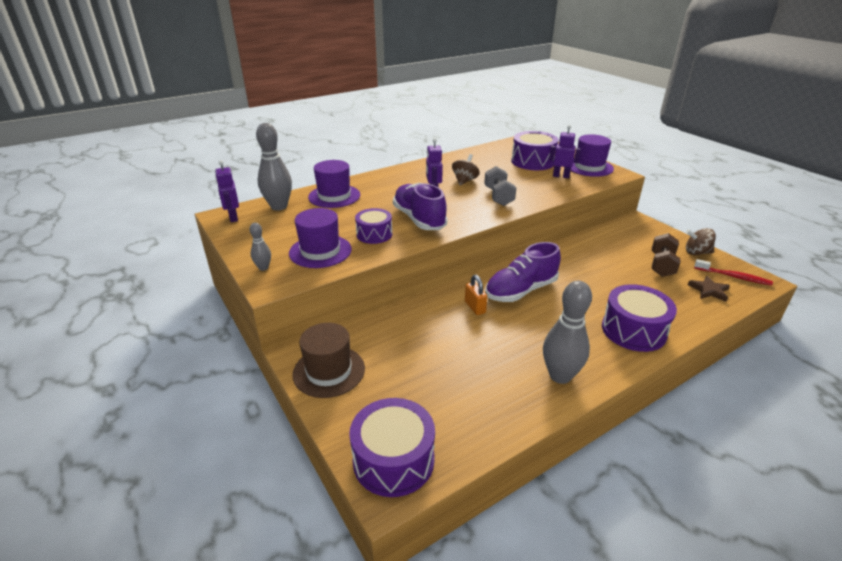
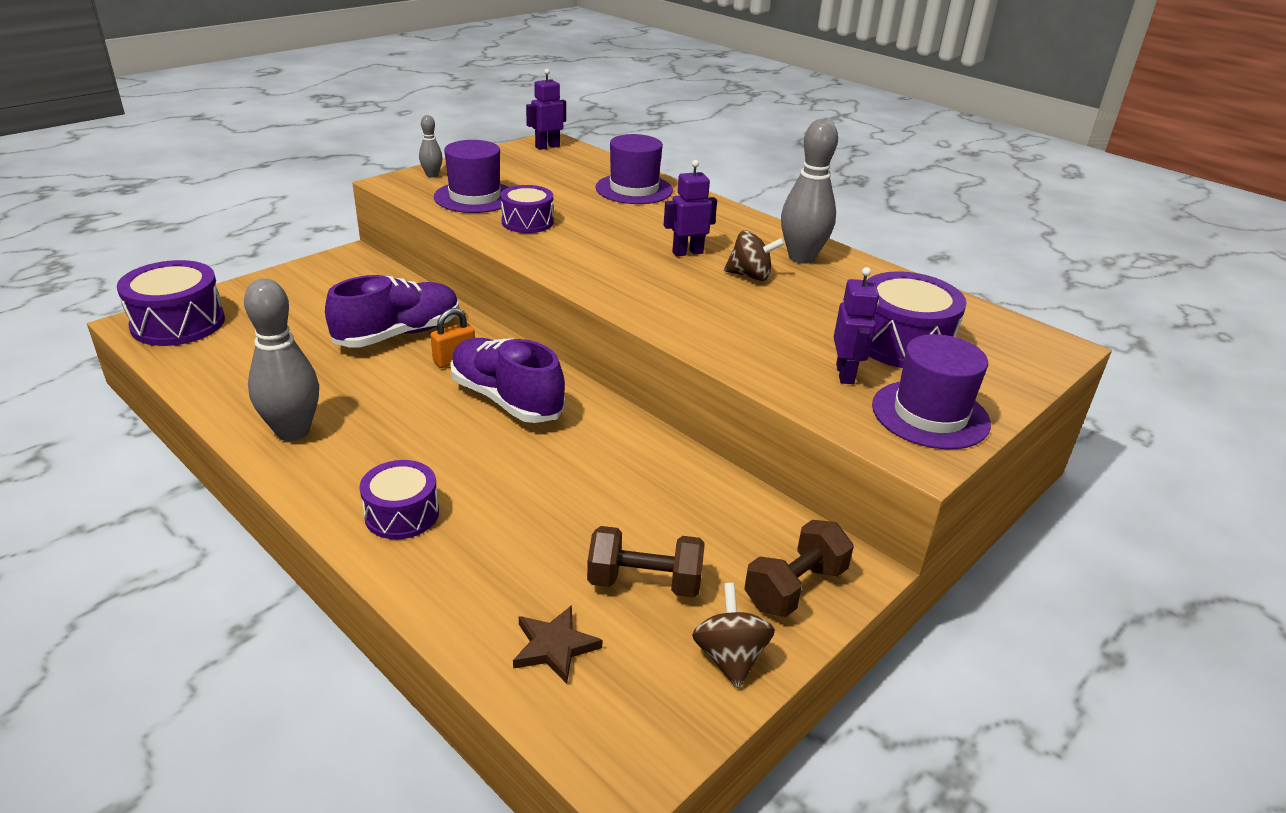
camera: 75 degrees right, 0 degrees up
(279, 206) = (586, 164): grey bowling pin -> grey bowling pin (801, 257)
(329, 371) = (321, 276): brown hat -> none
(419, 219) = (584, 247): purple shoe -> purple shoe (398, 334)
(498, 196) = (699, 307): grey dumbbell -> none
(633, 330) = (402, 514): purple drum -> purple drum, size x0.64
(653, 234) = (794, 588): none -> brown dumbbell
(733, 277) = (629, 709): red toothbrush -> none

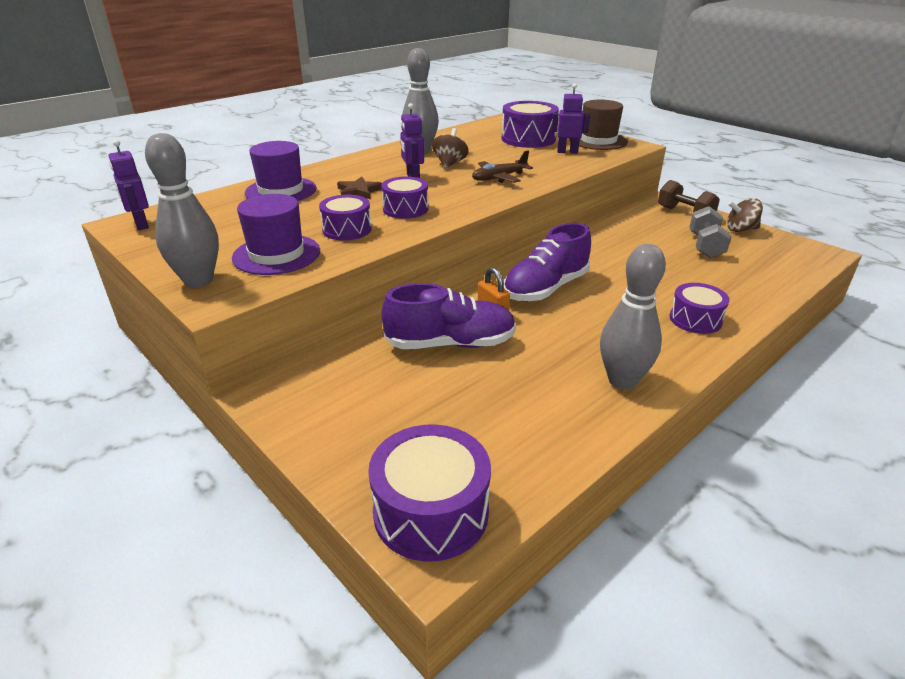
camera: 85 degrees left, 0 degrees up
(398, 334) = (450, 344): purple shoe -> purple shoe turned 120 degrees clockwise
(432, 175) = (198, 280): grey bowling pin -> grey bowling pin, size x2.02
(554, 646) = (767, 268): brown star -> brown star (359, 191)
(582, 249) = (405, 209): none -> purple drum
(644, 583) = (705, 246): brown dumbbell -> grey dumbbell
(698, 308) = (499, 178): none -> brown plane
(930, 414) = (598, 141): purple hat -> brown hat

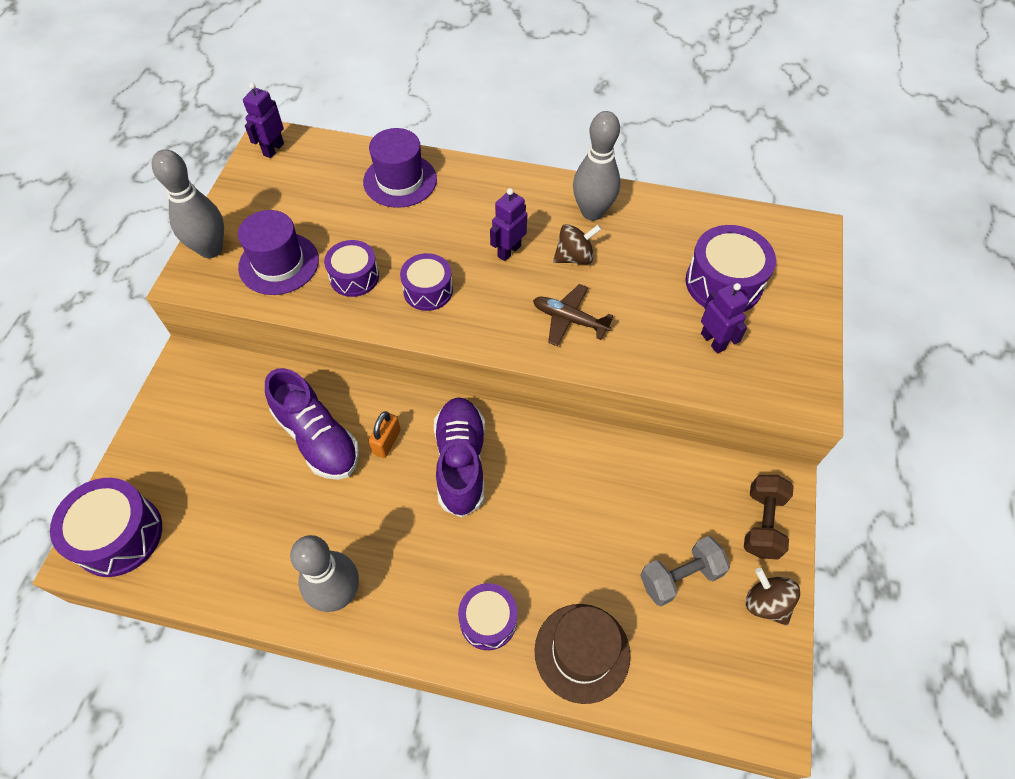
camera: 55 degrees right, 25 degrees up
(359, 191) = (442, 232): brown star -> none
(545, 288) = (460, 462): purple shoe -> purple shoe turned 75 degrees clockwise
(598, 141) = (787, 354): brown hat -> brown hat (582, 652)

